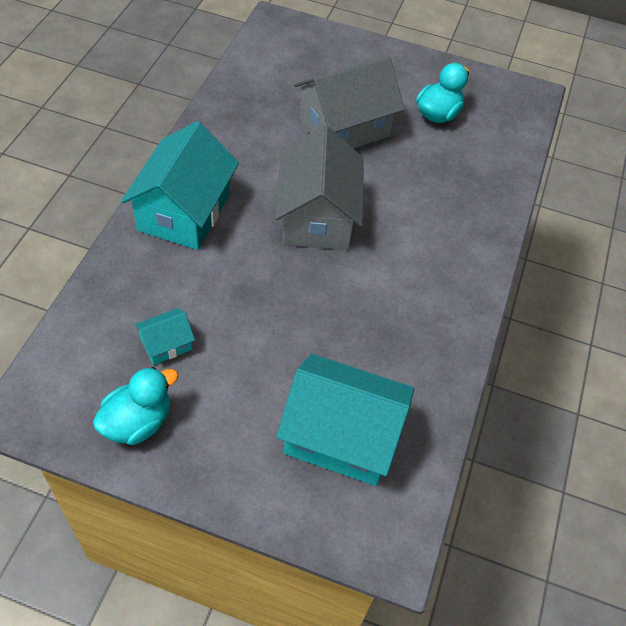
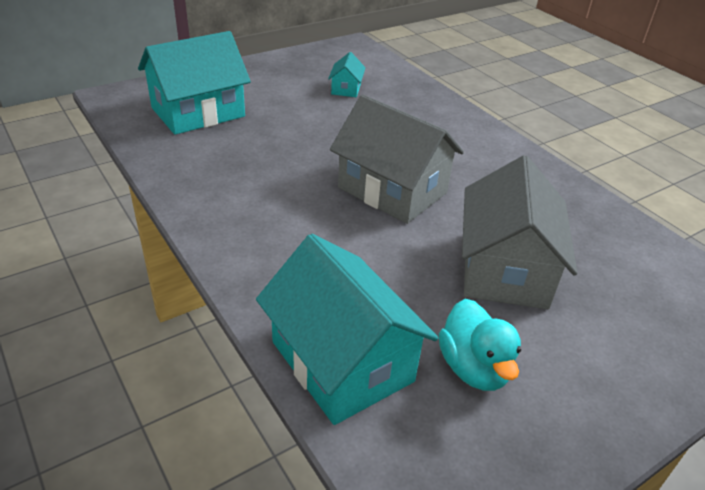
camera: 130 degrees right, 15 degrees down
(138, 422) = (304, 65): turquoise duck -> none
(184, 212) = (461, 135): turquoise house -> turquoise house (342, 361)

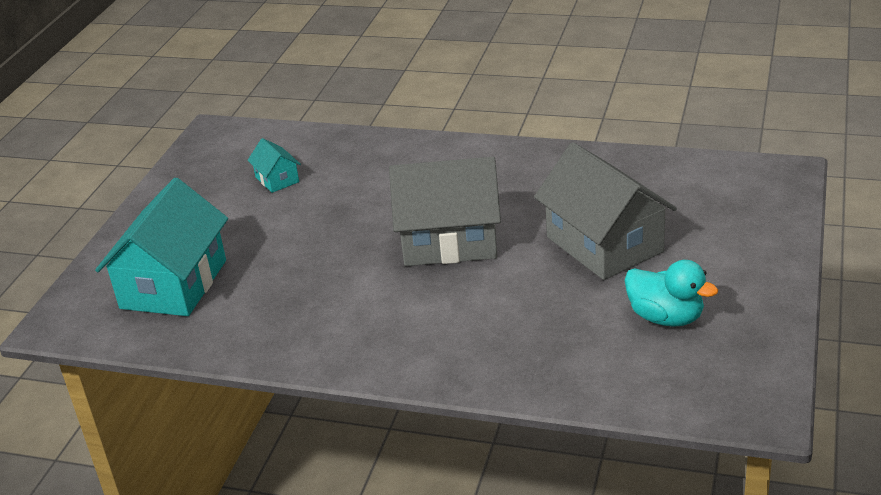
camera: 35 degrees left, 5 degrees down
(342, 361) = (584, 372): turquoise house -> none

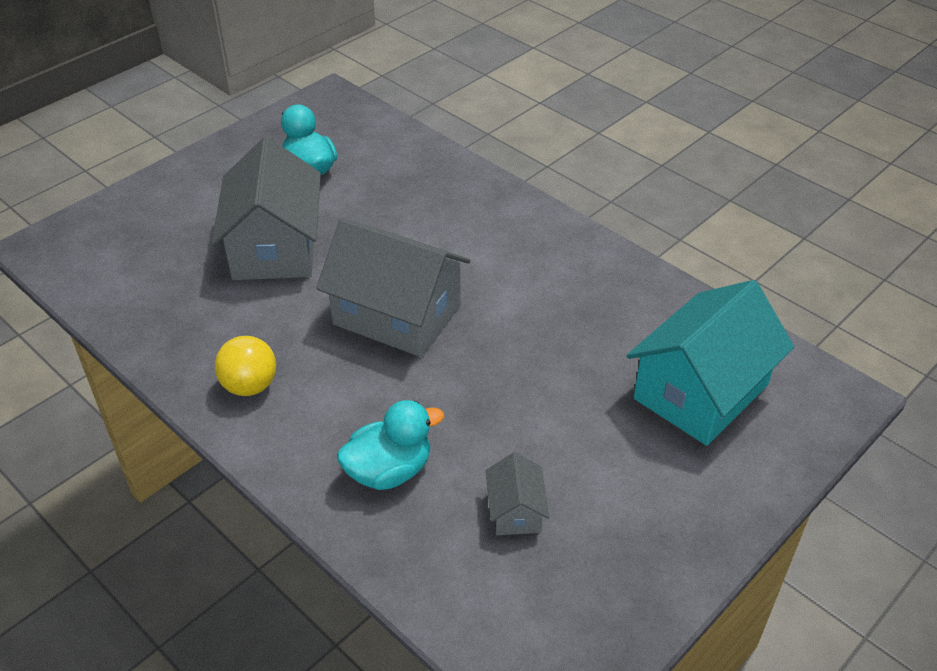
camera: 155 degrees left, 10 degrees up
(277, 179) = (515, 511): turquoise house -> grey house
(371, 166) = (389, 471): none -> turquoise duck
(508, 166) = (250, 386): none -> yellow ball

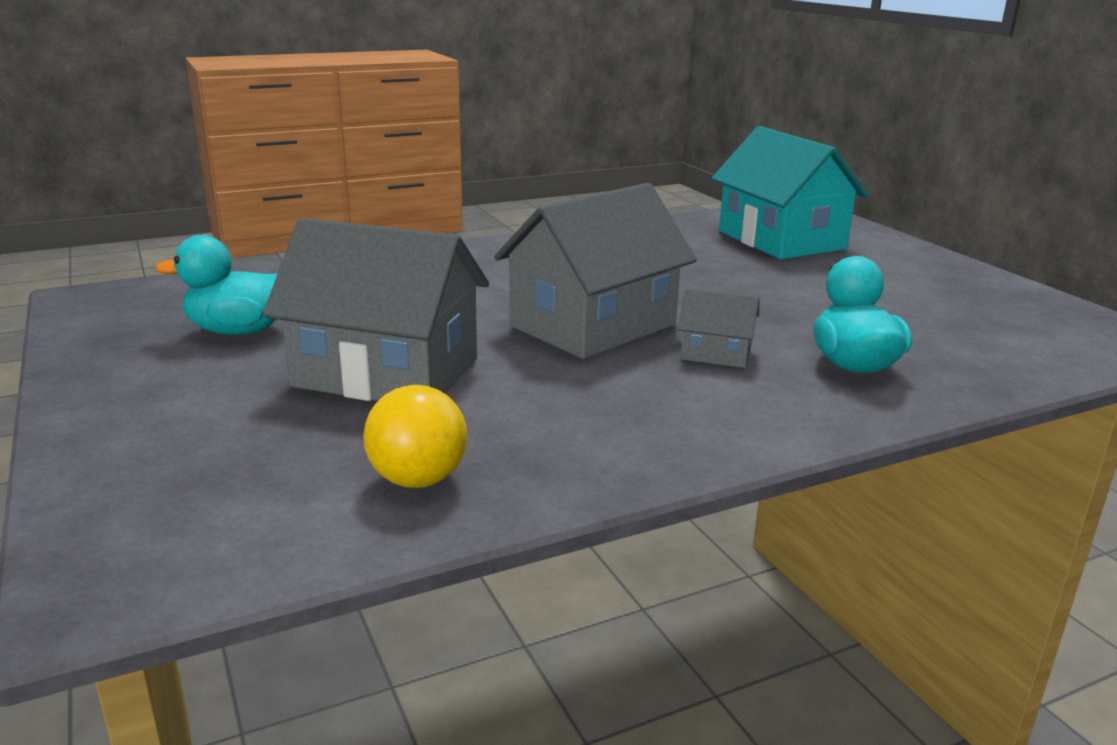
camera: 70 degrees left, 20 degrees down
(250, 386) = (670, 424): yellow ball -> yellow ball (418, 480)
(515, 511) = (918, 321): grey house -> grey house (716, 353)

